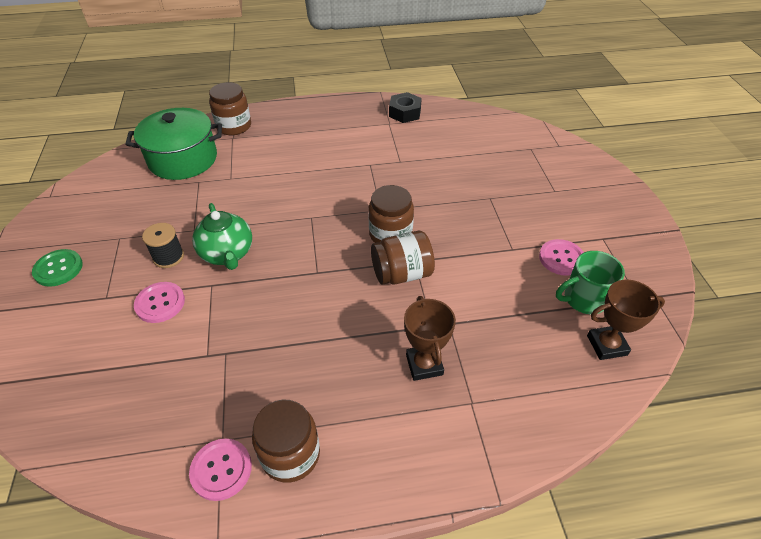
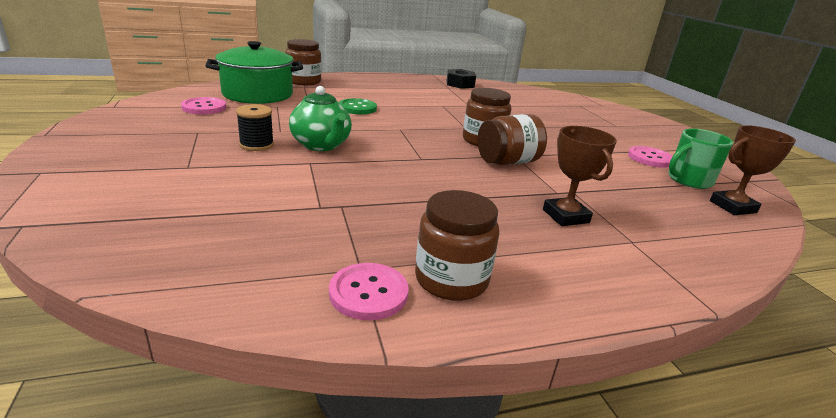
camera: 10 degrees left, 20 degrees down
(58, 269) = (127, 147): green button -> green button (357, 108)
(160, 303) = (254, 172): pink button -> pink button (204, 107)

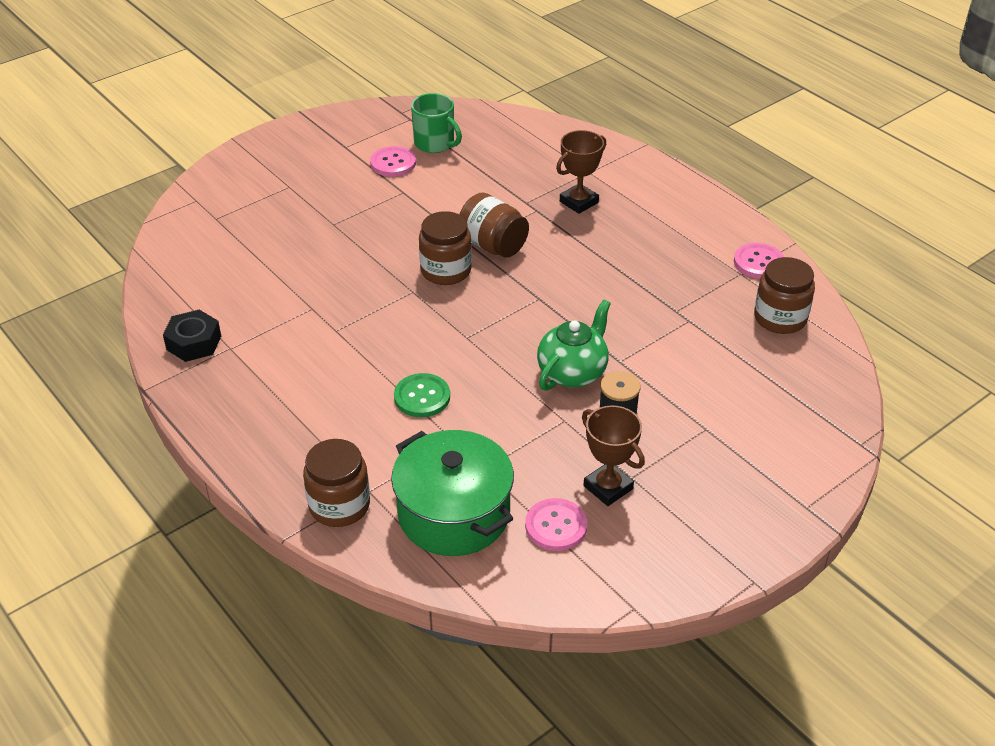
camera: 110 degrees left, 15 degrees up
(451, 279) = (713, 236): brown jar -> brown jar (780, 318)
(733, 207) = (476, 125): brown trophy -> brown trophy (608, 487)

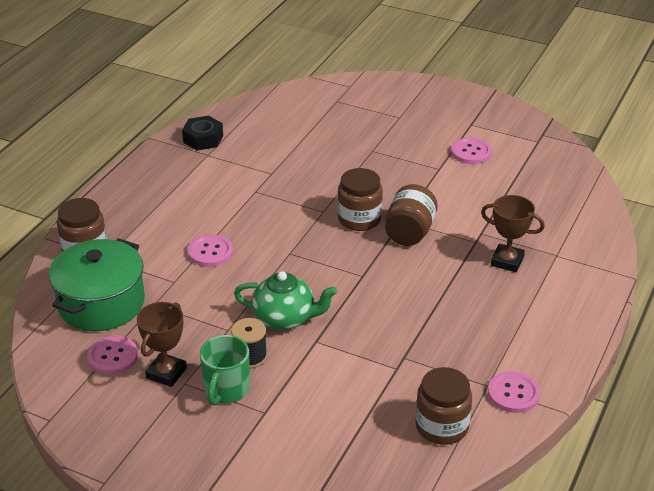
camera: 65 degrees right, 5 degrees down
(422, 397) = (210, 252): green button -> pink button
(435, 143) = (516, 163): green mug -> green mug (226, 389)

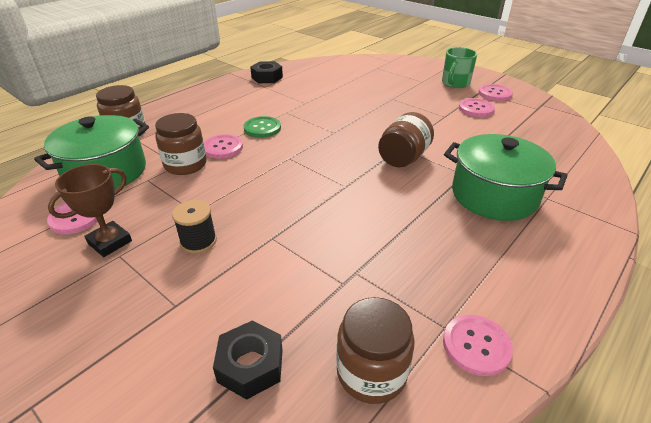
camera: 15 degrees right, 0 degrees up
(226, 389) = (153, 271): green mug -> green mug (455, 83)
(240, 219) = (262, 128): none -> green button
(285, 319) = (254, 211): green teapot -> none
(350, 440) = (250, 365): none -> black nut
(359, 219) = (362, 142): brown jar -> brown jar (185, 164)
(488, 125) = (495, 94): none -> pink button
(507, 261) = (494, 195): brown trophy -> green pot

